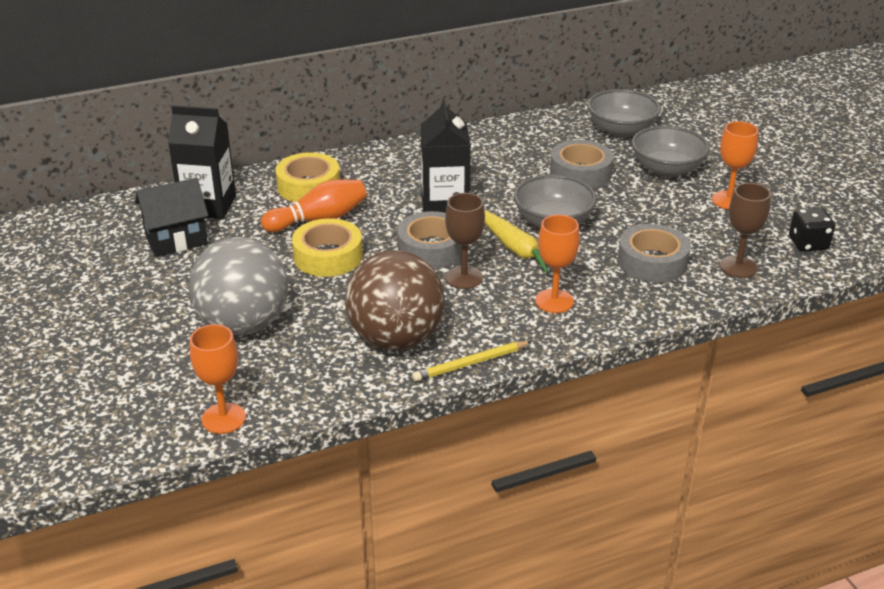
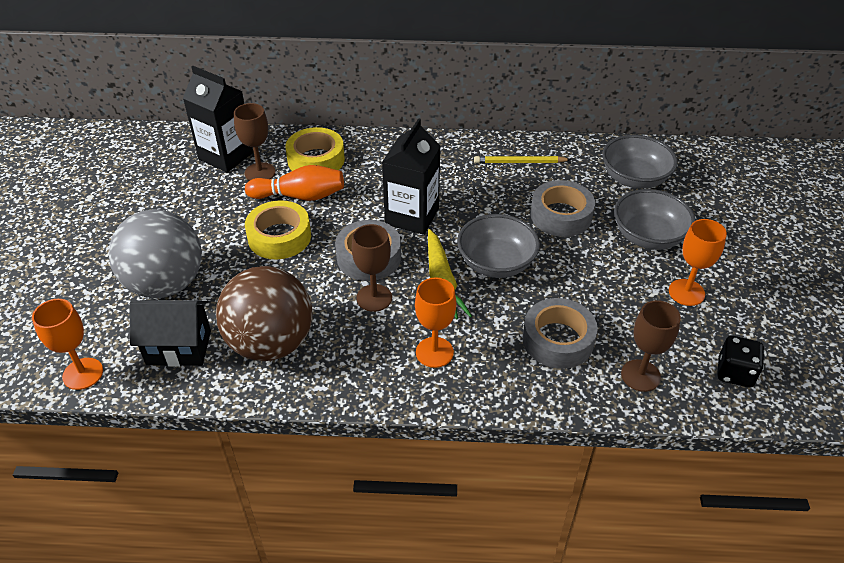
camera: 25 degrees right, 10 degrees up
(176, 240) = (178, 182): black house -> black house (179, 348)
(259, 210) = (260, 172): none -> brown goblet
(470, 363) = (313, 394): yellow pencil -> yellow pencil (520, 162)

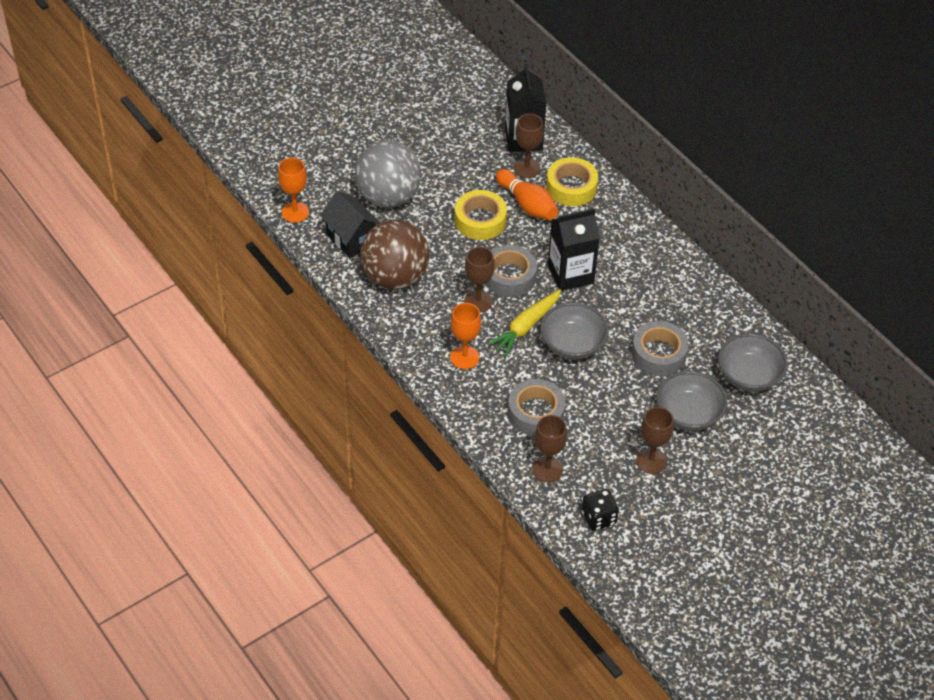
camera: 50 degrees right, 5 degrees up
(520, 162) = (694, 299): yellow pencil -> none
(686, 292) = (651, 461): orange goblet -> brown goblet

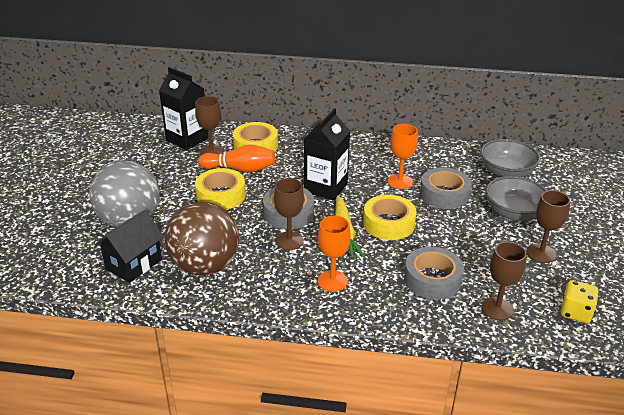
camera: 45 degrees left, 15 degrees down
(295, 212) = (58, 276): orange goblet -> orange goblet (400, 181)
(351, 239) = (134, 264): black house -> black house turned 60 degrees counterclockwise
(572, 344) = (388, 223): grey bowl -> yellow tape
(598, 518) = (575, 312): black dice -> yellow dice

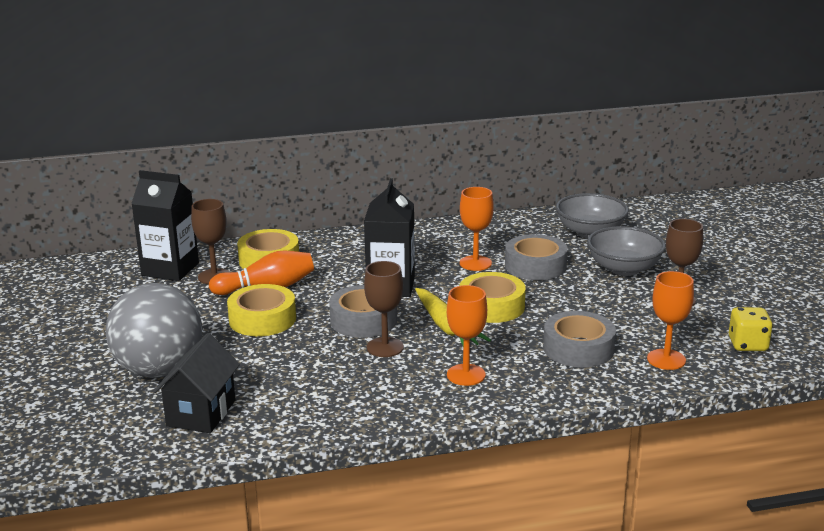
camera: 20 degrees left, 10 degrees down
(205, 266) = (297, 394): brown ball -> none
(497, 309) = (666, 359): brown goblet -> orange goblet

